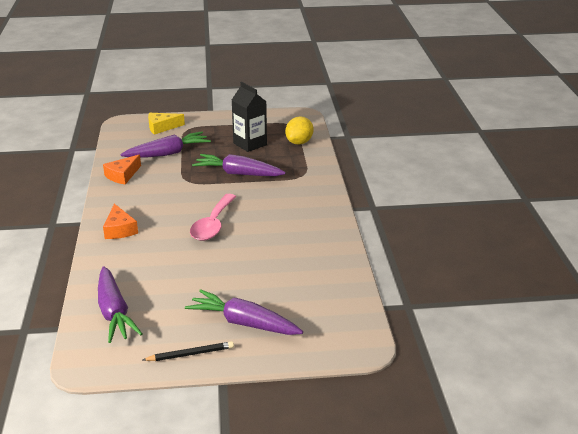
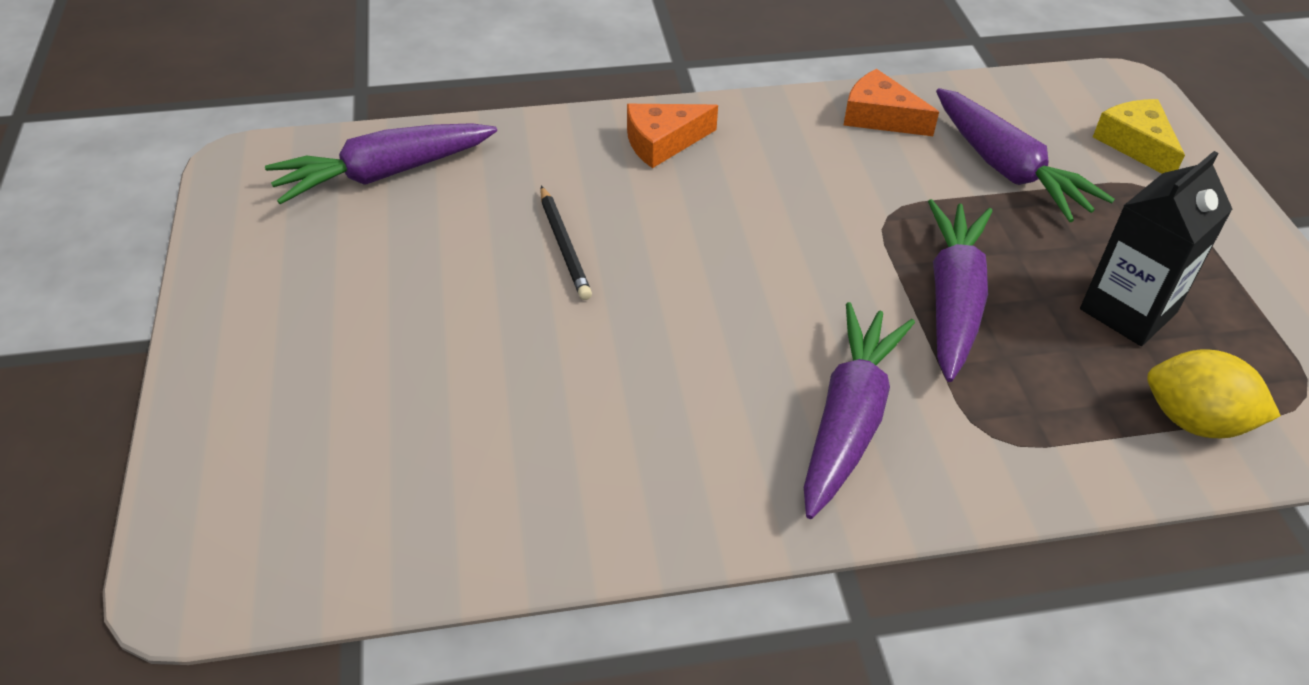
camera: 85 degrees right, 15 degrees up
(190, 354) = (239, 286): black pencil -> black pencil (564, 246)
(213, 225) = (698, 275): pink spoon -> none
(244, 323) = (320, 356): purple carrot -> purple carrot (849, 419)

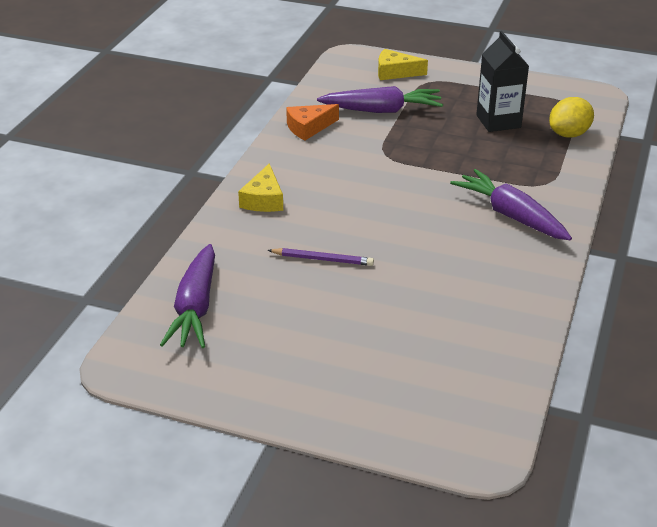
camera: 60 degrees left, 10 degrees down
(564, 246) = (323, 259): black pencil -> purple pencil
(662, 142) = (264, 199): orange cheese -> yellow cheese
(953, 299) = (457, 160): purple carrot -> none

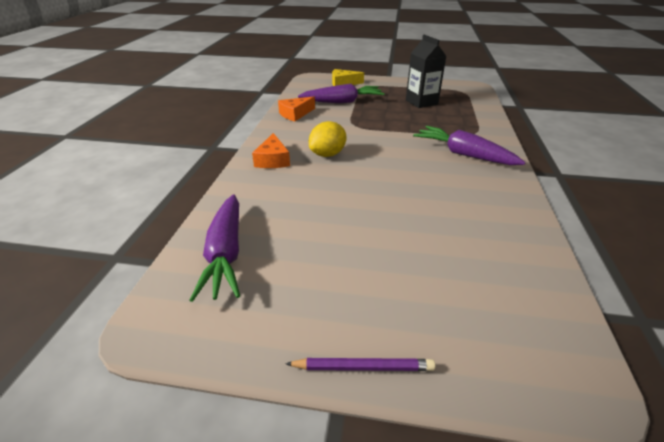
camera: 10 degrees left, 0 degrees up
(264, 199) = (273, 160): yellow cheese -> orange cheese
(323, 259) = (333, 199): purple pencil -> purple pencil (363, 367)
(569, 134) = (470, 105): yellow lemon -> yellow lemon (328, 154)

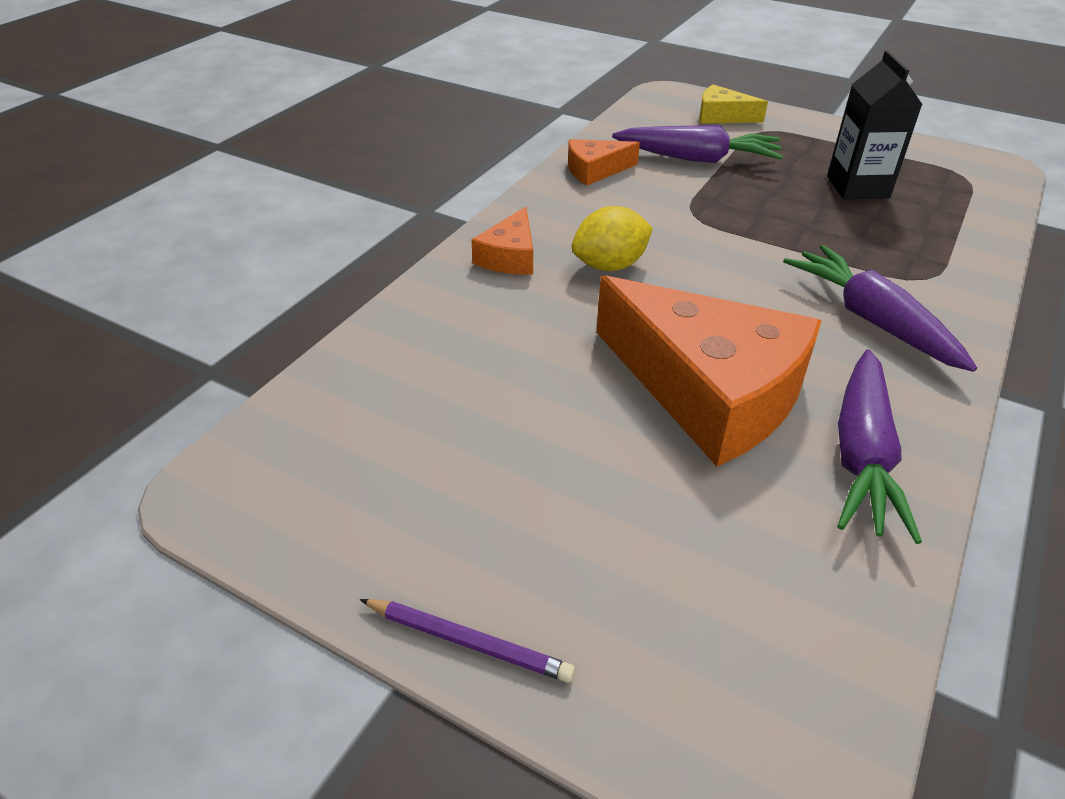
camera: 20 degrees right, 5 degrees up
(225, 254) = (358, 407): purple carrot -> purple carrot (861, 456)
(411, 201) = (708, 391): none -> orange cheese

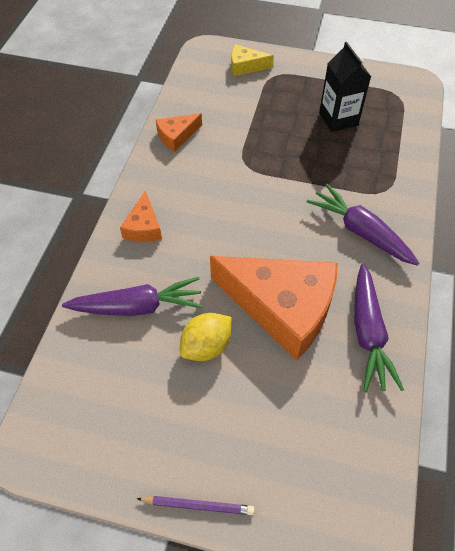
camera: 15 degrees left, 15 degrees up
(609, 265) = (206, 221): yellow lemon -> yellow lemon (206, 346)
(698, 159) = (238, 112): purple carrot -> purple carrot (138, 307)

